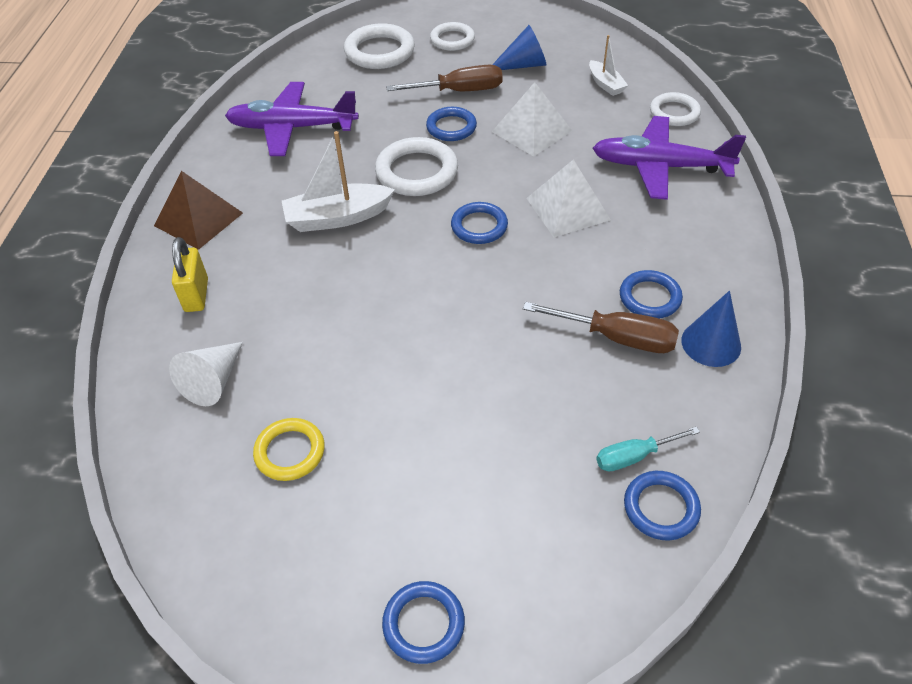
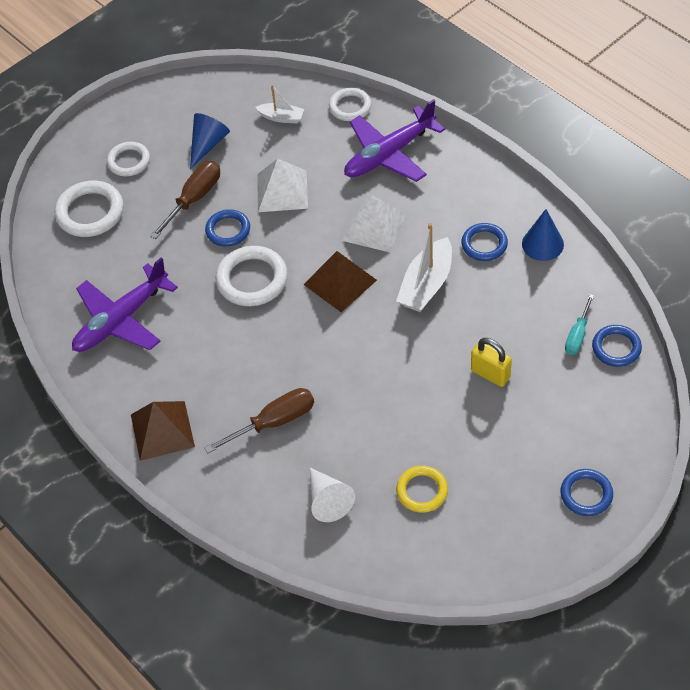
camera: 45 degrees left, 5 degrees up
(196, 295) = (240, 471): yellow padlock -> yellow padlock (490, 374)
(337, 217) = (249, 351): white boat -> white boat (426, 284)
(479, 226) = (340, 282): blue ring -> brown pyramid
(616, 337) = (496, 282): brown screwdriver -> brown screwdriver (273, 422)

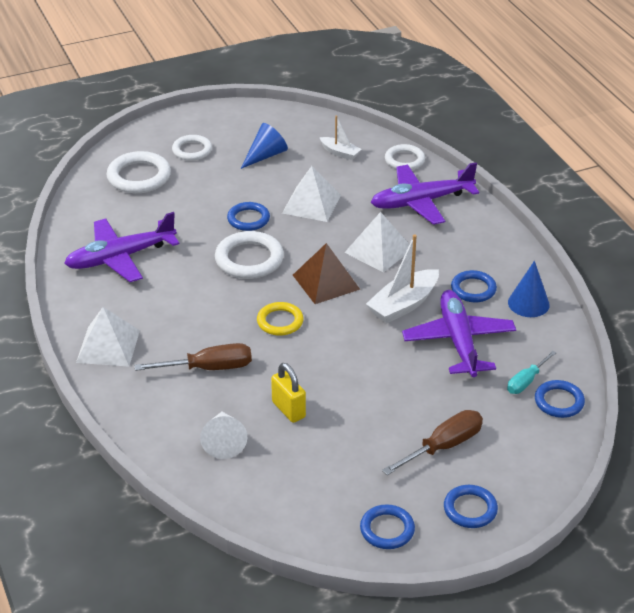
camera: 15 degrees right, 15 degrees down
(162, 430) = (108, 346): brown pyramid -> white pyramid
(194, 199) = (231, 190): brown screwdriver -> brown screwdriver (443, 446)
(422, 491) = (314, 460): yellow ring -> yellow ring (280, 321)
(490, 374) = (427, 388): yellow padlock -> yellow padlock (288, 409)
(496, 310) = (458, 341): none -> purple plane
(522, 543) = (387, 529): none -> blue ring

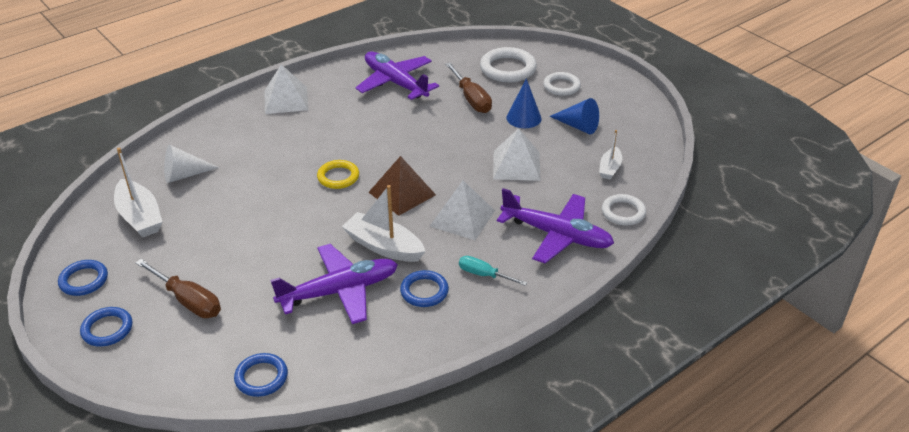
camera: 75 degrees right, 0 degrees up
(208, 368) = (270, 151): brown screwdriver -> brown screwdriver (471, 99)
(248, 219) = (475, 134): blue ring -> none
(249, 259) = (418, 145): white ring -> none
(288, 409) = (225, 201): yellow padlock -> none
(290, 482) = (140, 217): none -> white boat
(422, 202) = (556, 235): purple plane -> purple plane turned 150 degrees clockwise
(526, 381) = (288, 348): turquoise screwdriver -> turquoise screwdriver (484, 275)
(528, 303) = (414, 336): blue cone -> blue cone (524, 118)

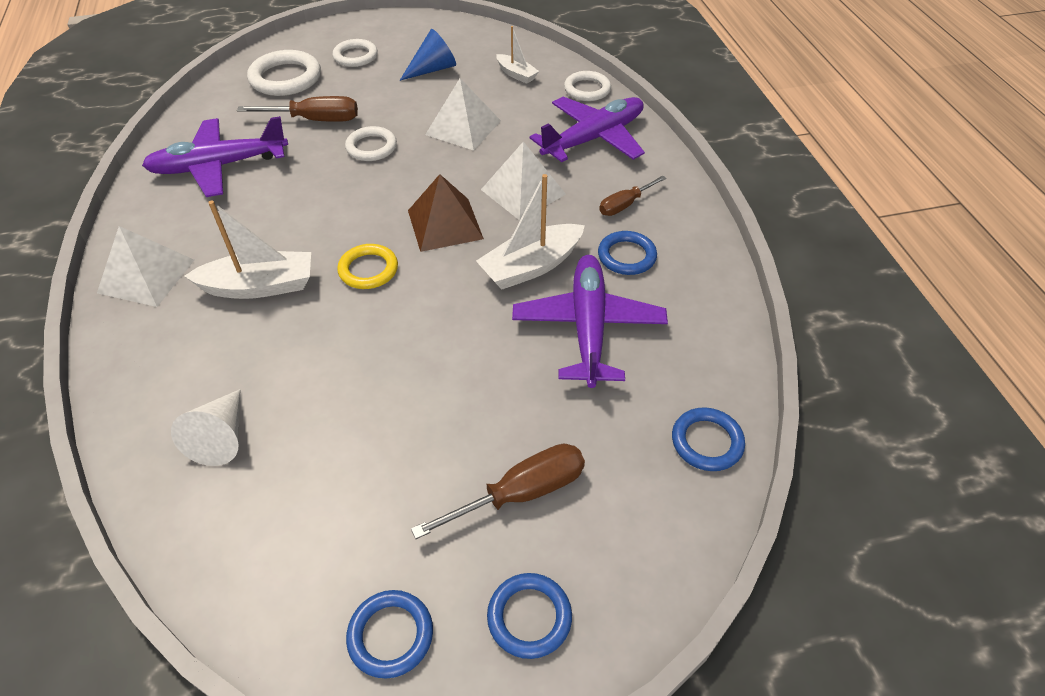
camera: 65 degrees left, 10 degrees up
(140, 217) = (282, 520): white boat -> white boat (260, 286)
(460, 133) = (371, 147): none -> white ring
(484, 275) = (625, 205): turquoise screwdriver -> brown screwdriver
(524, 118) = (386, 97): blue cone -> none

